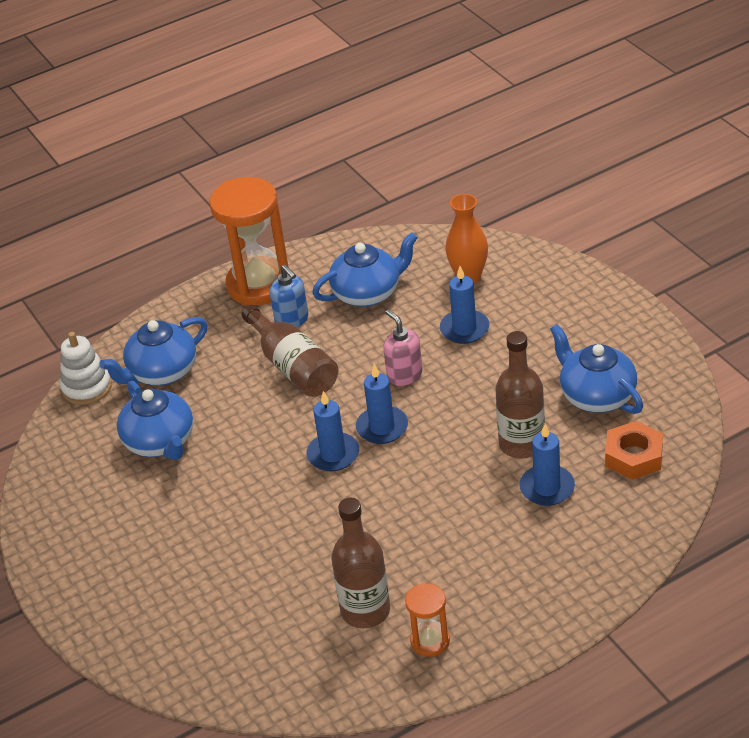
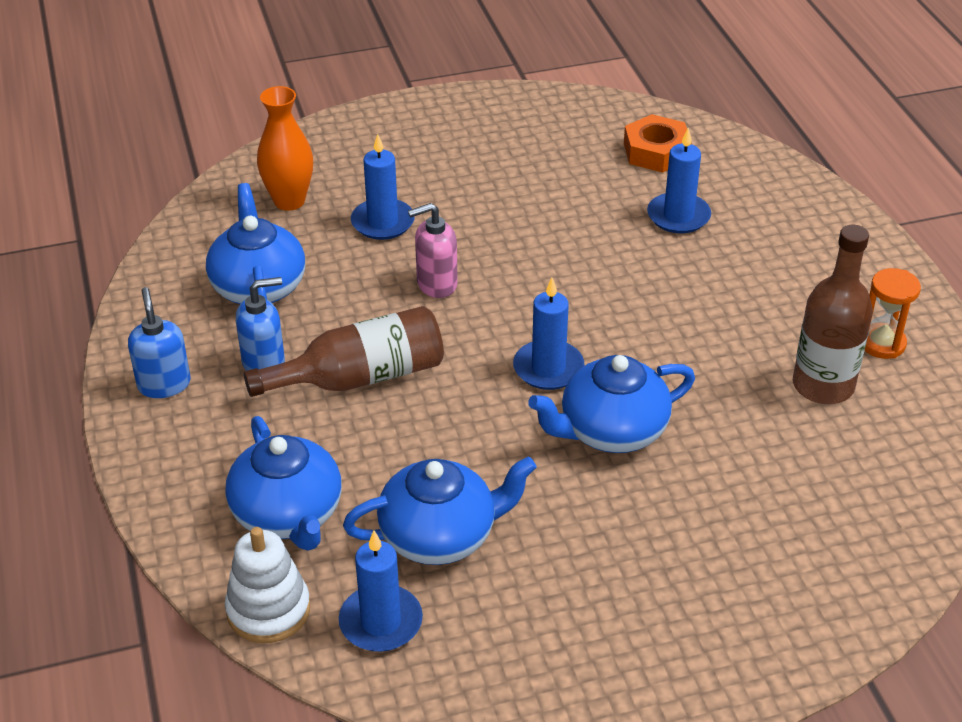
camera: 80 degrees left, 0 degrees up
(259, 285) = (164, 384): orange hourglass -> blue soap dispenser
(382, 427) = (520, 319): blue candle -> blue candle (381, 622)
(522, 444) = (602, 219): brown bottle -> none
(596, 396) = (552, 155): blue teapot -> blue teapot (611, 431)

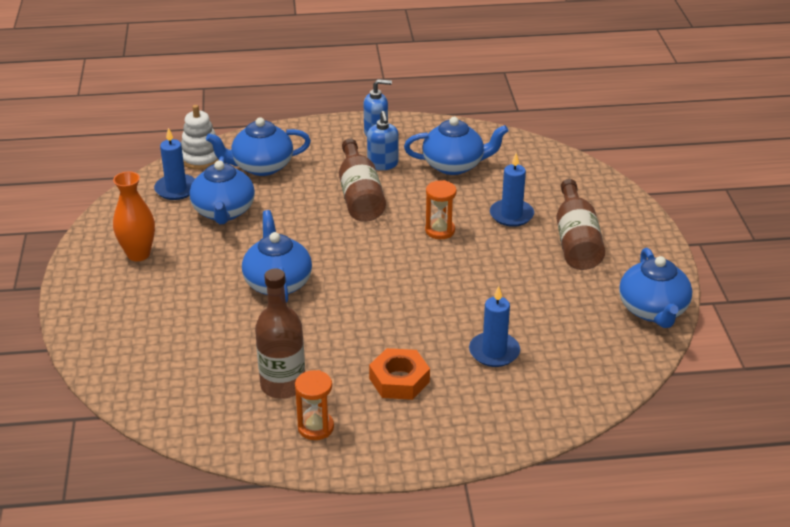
camera: 100 degrees right, 5 degrees down
(289, 201) = (542, 180): orange vase -> orange vase (138, 254)
(430, 166) = (576, 241): none -> brown bottle
(436, 284) = (440, 231): pink soap dispenser -> orange hourglass
(548, 368) = (343, 266): blue candle -> none
(556, 108) = (653, 310): none -> blue teapot
(656, 152) = (584, 355): orange nut -> orange nut (399, 380)

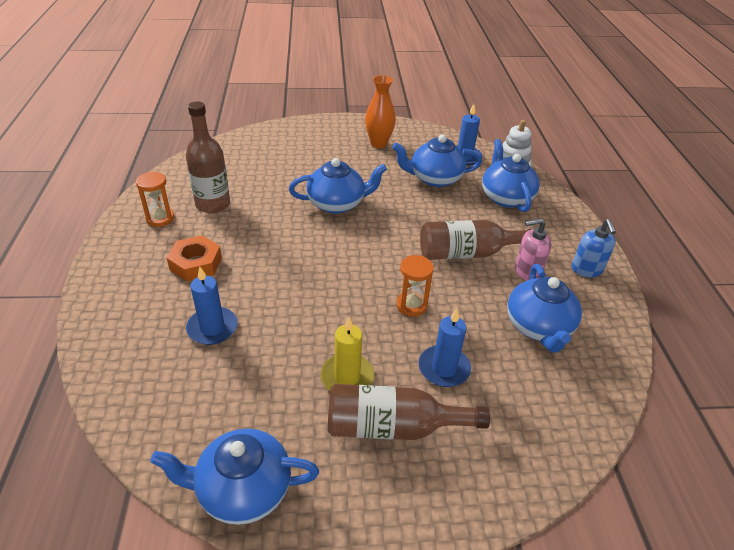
camera: 90 degrees right, 5 degrees up
(383, 164) = (527, 271): blue soap dispenser -> pink soap dispenser
(533, 265) = (347, 377): none -> yellow candle

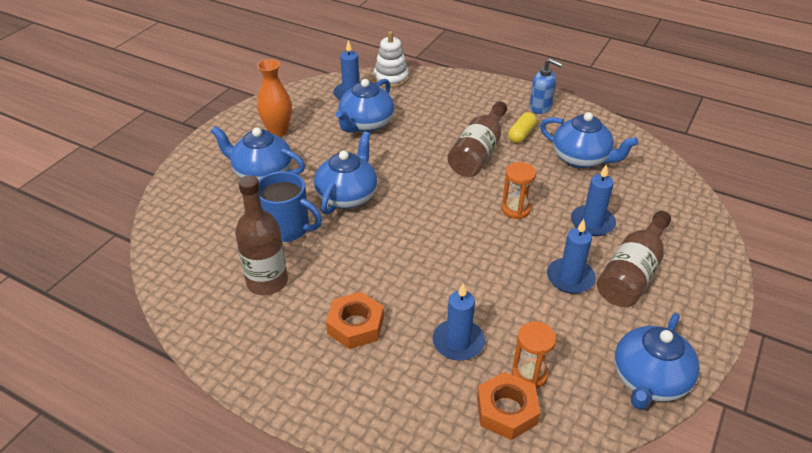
camera: 55 degrees left, 0 degrees up
(149, 387) = (506, 410): none -> orange nut
(160, 218) = (253, 331): orange hourglass -> orange hourglass (529, 374)
(275, 191) = (288, 228): none -> blue mug
(347, 377) = (570, 278): yellow candle -> blue candle
(505, 197) = (426, 100): blue teapot -> blue teapot (262, 173)
(527, 271) = (521, 134): pink soap dispenser -> yellow capsule

